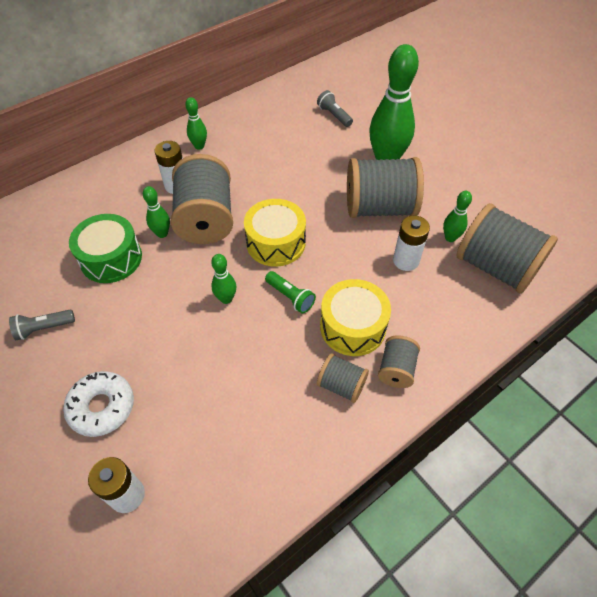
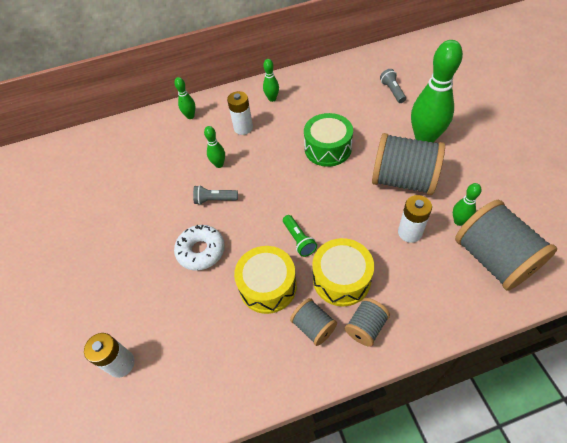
camera: 25 degrees right, 0 degrees up
(44, 328) = (111, 218): grey flashlight -> grey flashlight (215, 200)
(102, 407) = (128, 290): white donut -> white donut (201, 251)
(111, 258) = (175, 176): green drum -> green drum (327, 148)
(206, 219) = (255, 160): grey spool -> none
(226, 299) = (248, 229): green bowling pin -> green bowling pin (190, 116)
(276, 243) = (303, 191): yellow drum -> yellow drum (268, 286)

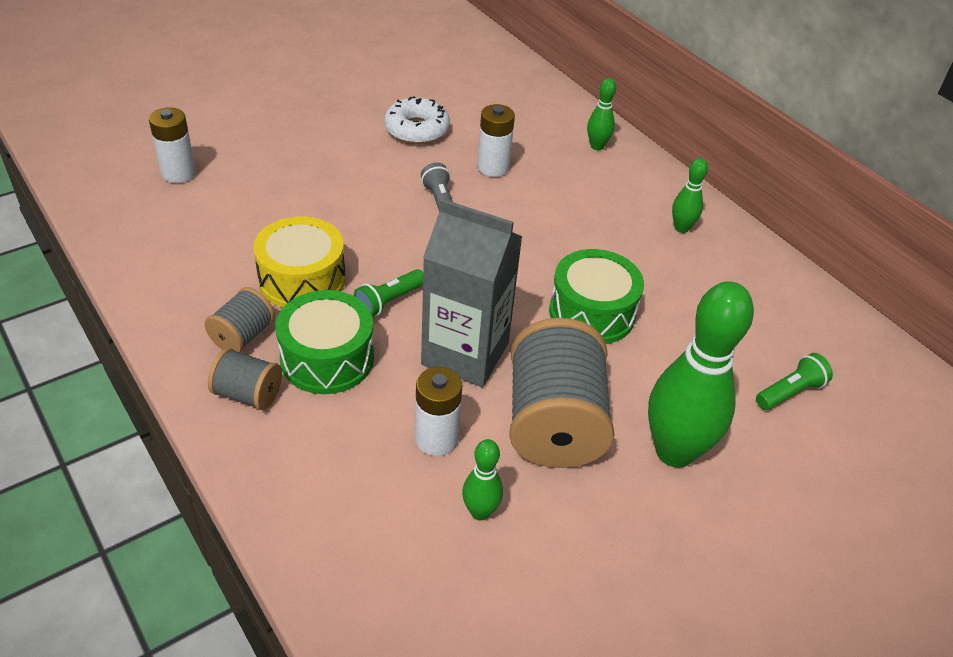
camera: 65 degrees right, 10 degrees down
(201, 251) = (348, 205): white donut -> white donut (416, 129)
(219, 164) = (509, 194): green bowling pin -> none
(243, 128) = (596, 206): white battery -> white battery (493, 167)
(341, 279) = (327, 358): yellow drum -> green drum
(349, 209) = (465, 354): none -> grey carton
(392, 91) = (790, 392): grey flashlight -> green flashlight
(493, 259) = (406, 567): grey spool -> none

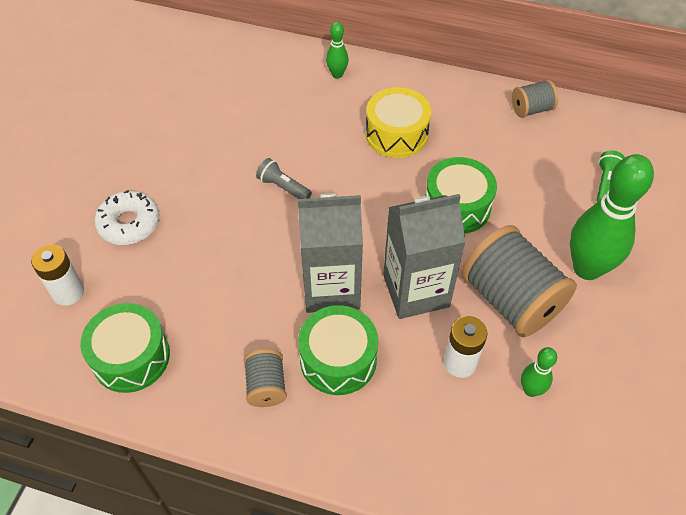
camera: 35 degrees left, 10 degrees up
(167, 245) = (131, 357): none -> green drum
(248, 394) = (317, 424): grey spool -> grey spool (531, 109)
(302, 280) = (258, 314): yellow drum -> yellow drum (396, 134)
(389, 301) = (331, 288): green flashlight -> grey carton
(416, 129) = (204, 137): white donut -> white donut (129, 223)
(493, 167) = (289, 136): white battery -> none
(681, 228) = (447, 107): green bowling pin -> none

